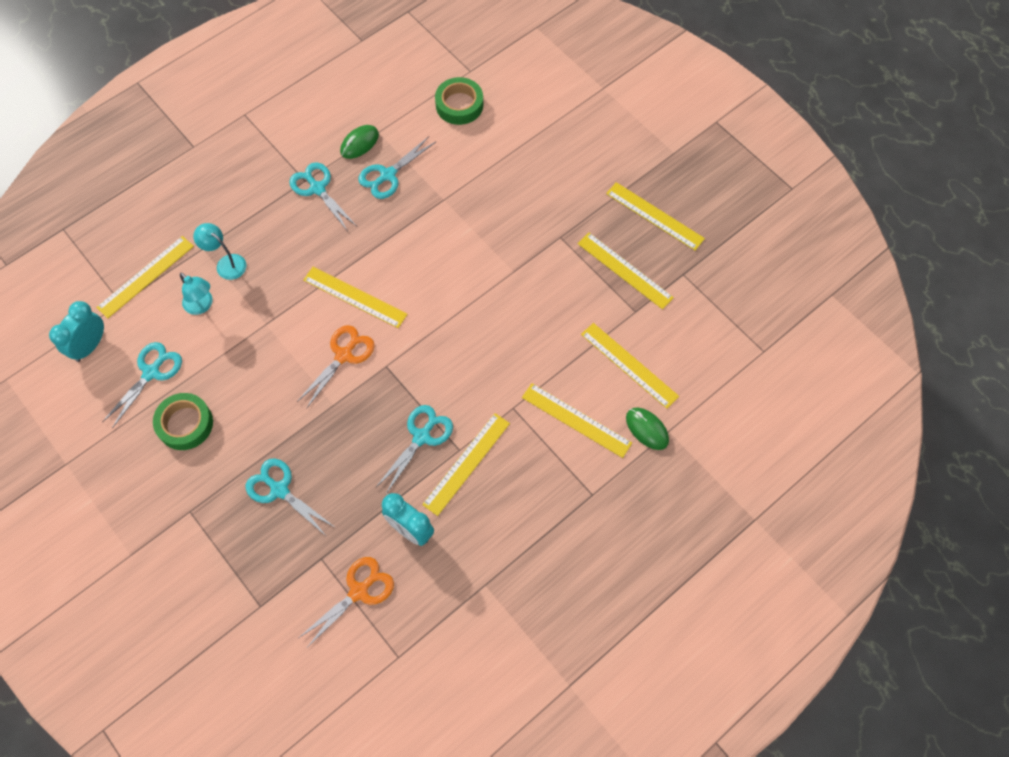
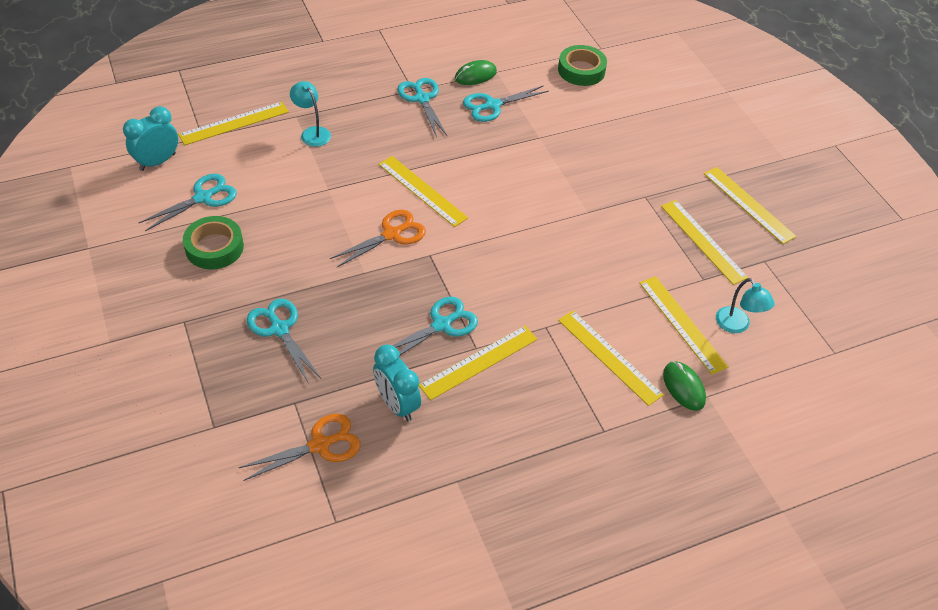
camera: 15 degrees right, 15 degrees down
(202, 306) = (274, 159): turquoise lamp -> turquoise lamp (737, 325)

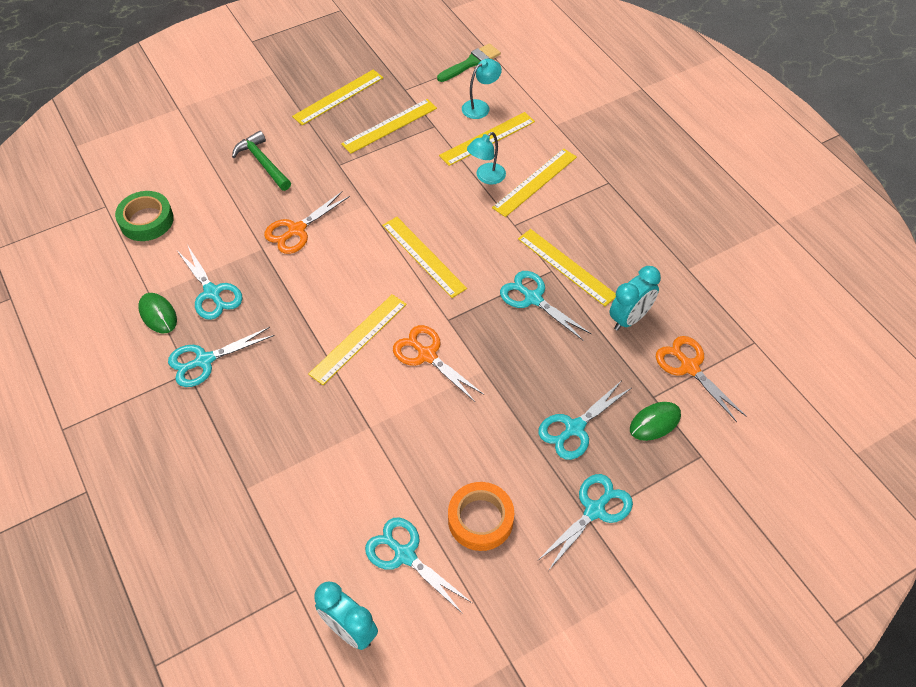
camera: 95 degrees left, 5 degrees up
(191, 327) = (594, 510): none -> turquoise scissors
(214, 247) = (480, 519): green tape -> orange tape
(234, 123) = (266, 557): yellow ruler -> yellow ruler (423, 256)
(312, 133) = (275, 463): turquoise lamp -> turquoise lamp (486, 177)
(558, 160) = (296, 230): none -> orange scissors
(650, 143) = (262, 163): none -> green hammer
(683, 387) = (552, 137): green mouse -> green mouse (655, 422)
(817, 328) = (471, 63): none -> green brush

